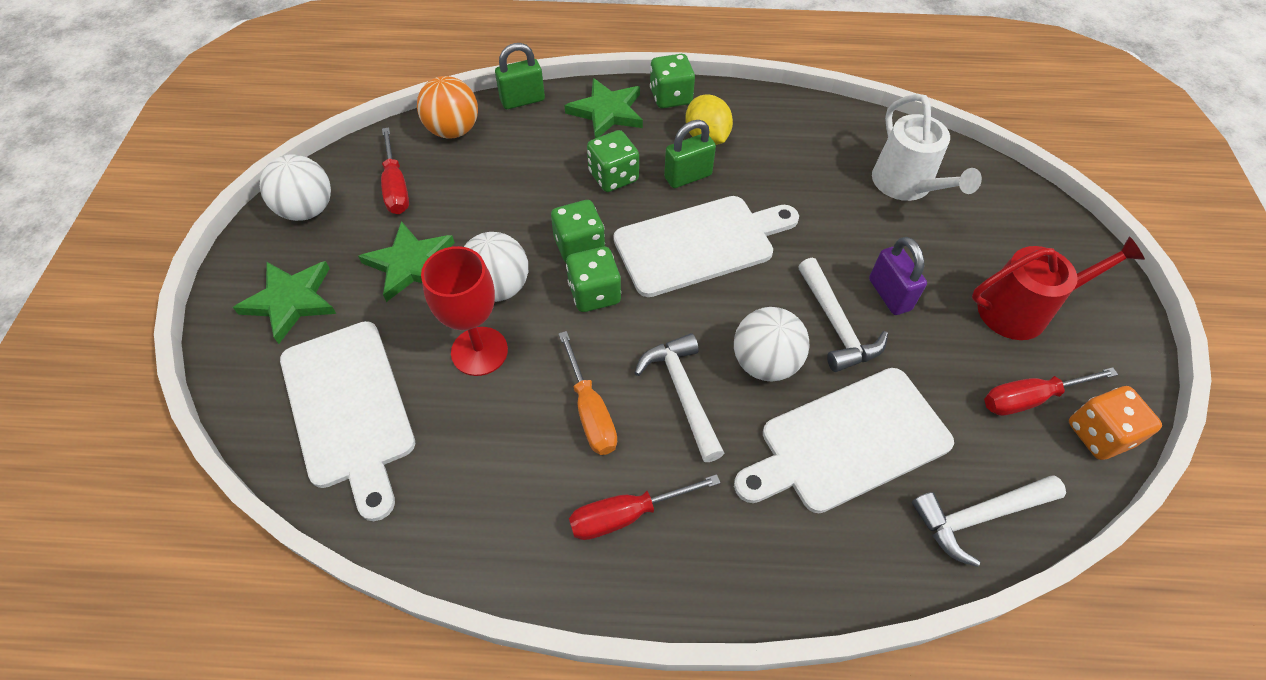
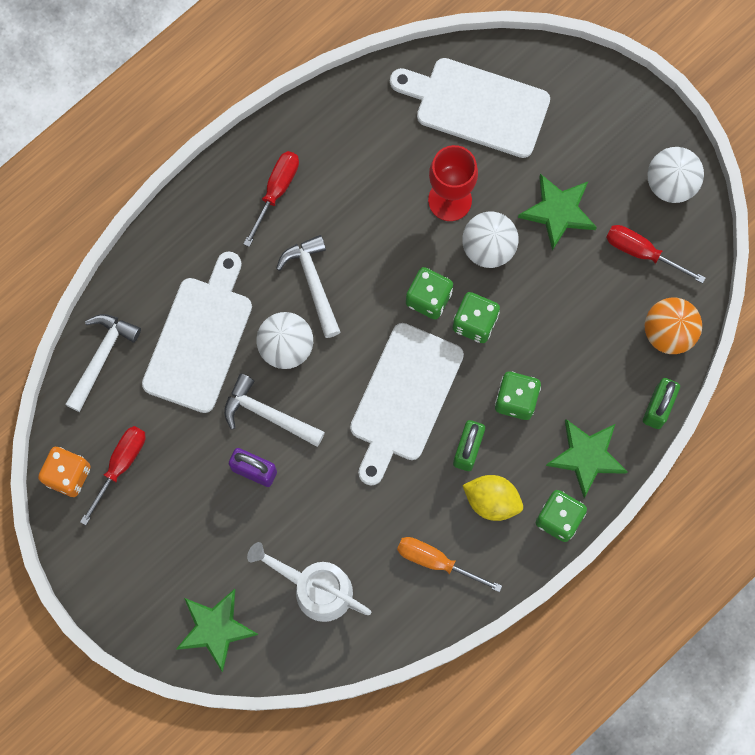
camera: 135 degrees right, 20 degrees up
(291, 301) = (592, 125): green star -> green star (215, 628)
(590, 411) = (351, 225): orange screwdriver -> orange screwdriver (436, 561)
(683, 393) = (313, 283): white hammer -> white hammer turned 135 degrees counterclockwise
(1021, 310) = (165, 536): red watering can -> none

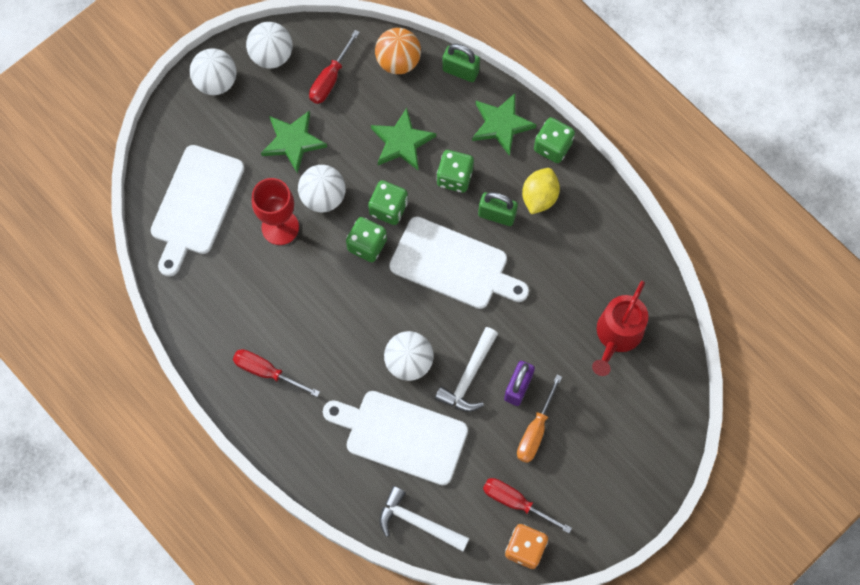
camera: 90 degrees left, 5 degrees down
(215, 628) = (654, 417): green star -> green star (401, 142)
(313, 283) = (352, 340): white hammer -> none
(316, 588) = (617, 335): white watering can -> red watering can
(436, 561) = (590, 241): orange screwdriver -> orange screwdriver (535, 431)
(633, 122) = (216, 82): none -> white ball

